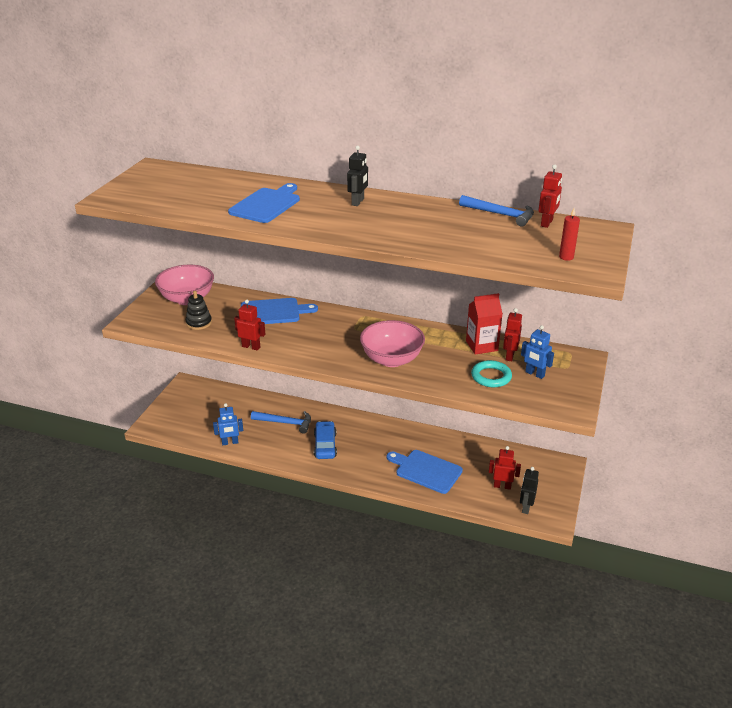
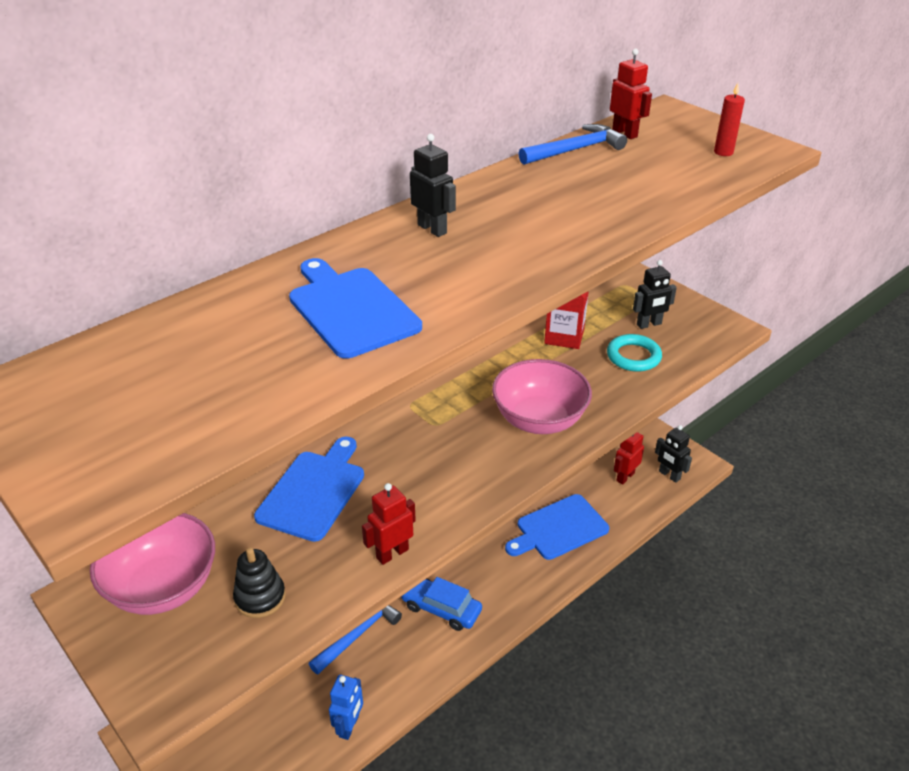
camera: 60 degrees left, 5 degrees up
(509, 356) = (600, 326): red robot -> none
(534, 374) = (649, 324): blue robot -> black robot

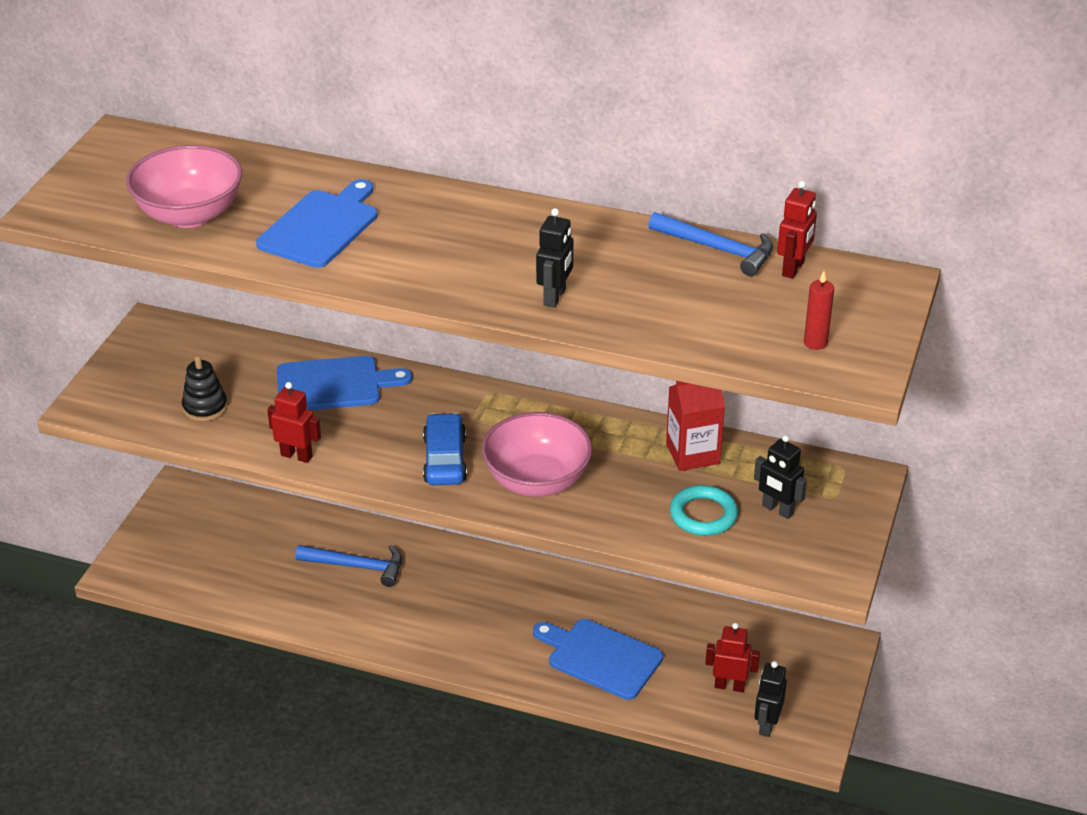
camera: 60 degrees right, 0 degrees up
(163, 587) = (182, 357): pink bowl -> pink bowl (189, 215)
(349, 726) = (260, 604): blue robot -> none
(432, 229) = (477, 221): black robot -> black robot (555, 297)
(441, 608) = (427, 610): blue car -> blue car (445, 459)

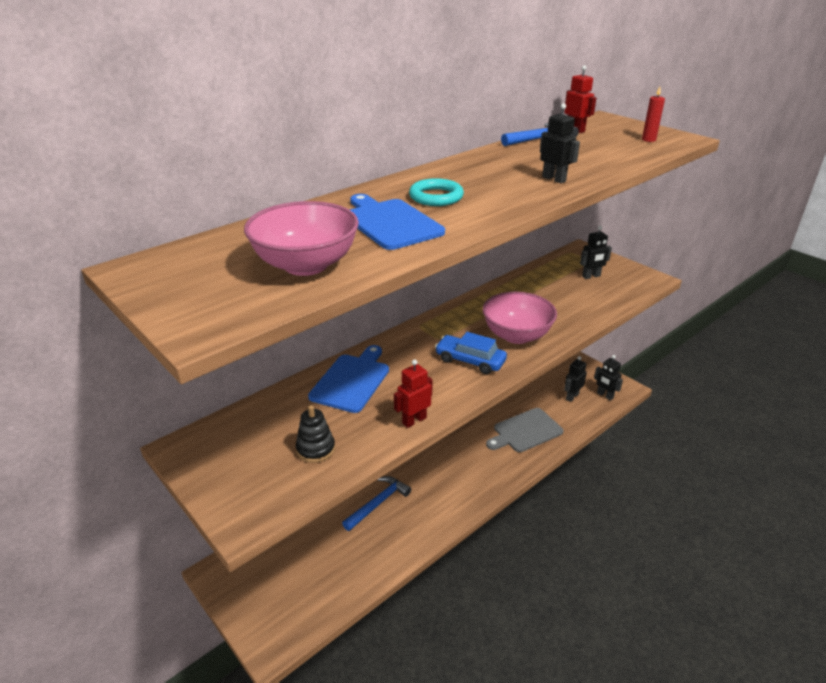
camera: 60 degrees left, 5 degrees down
(600, 658) = (525, 431): blue cutting board -> grey cutting board
(692, 454) = (529, 284): red carton -> none
(703, 515) = (582, 296): turquoise ring -> turquoise ring (436, 197)
(729, 686) = (572, 396): red robot -> black robot

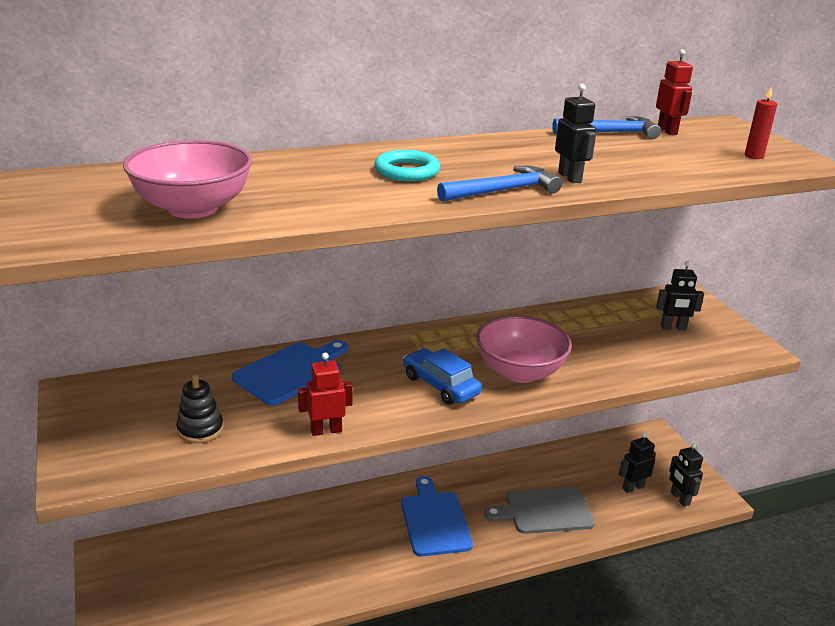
camera: 20 degrees right, 5 degrees down
(378, 503) = (316, 538): blue hammer -> blue hammer (503, 191)
(390, 223) = (325, 187): blue cutting board -> blue cutting board (434, 521)

